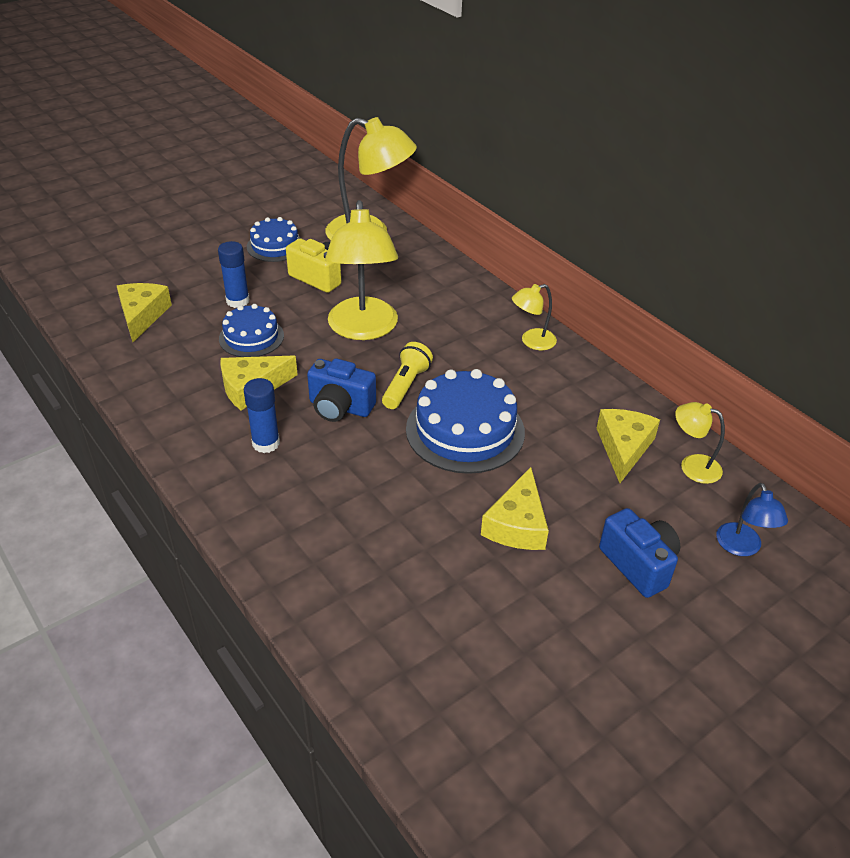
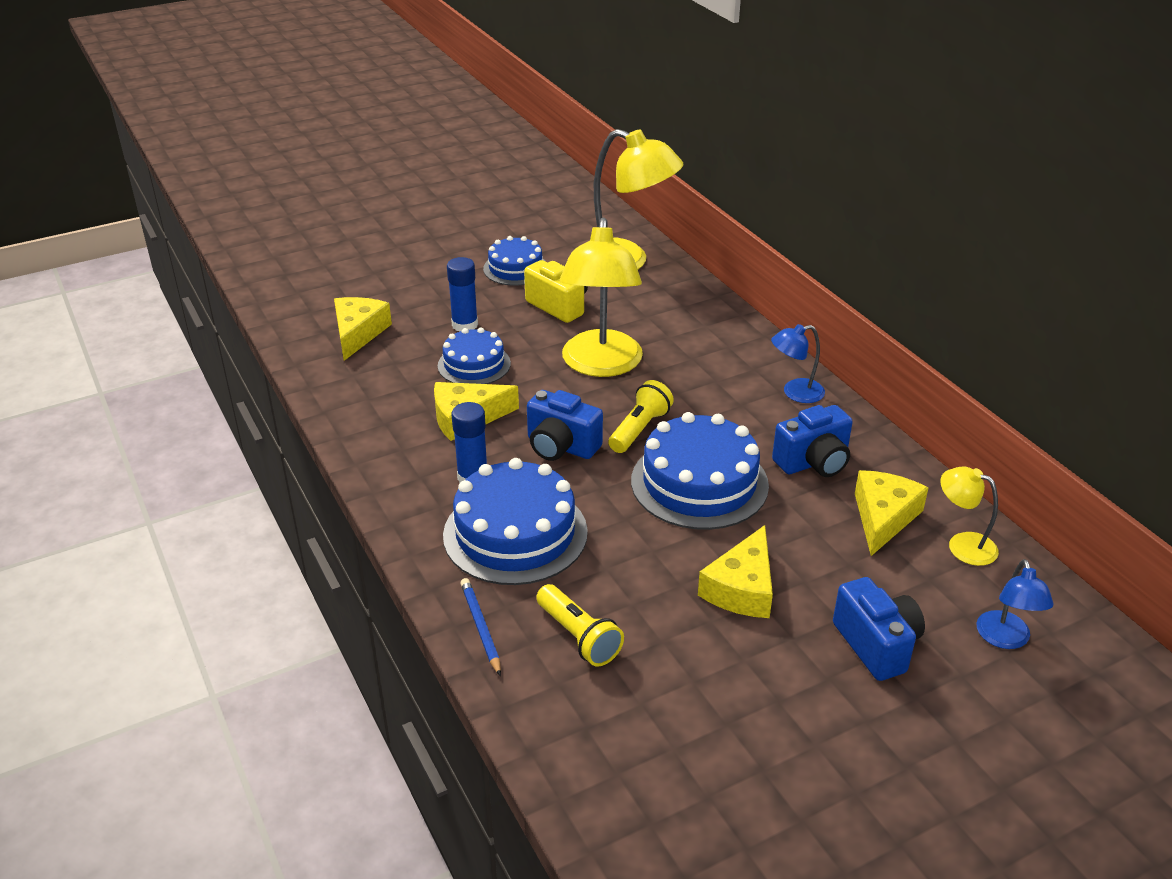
camera: 10 degrees right, 5 degrees down
(294, 586) = (480, 627): none -> blue pencil
(312, 493) = (515, 533): none -> blue cake
(383, 585) = (578, 636): none -> yellow flashlight
(532, 341) = (795, 393): yellow lamp -> blue lamp
(558, 403) = (813, 462): none -> blue camera

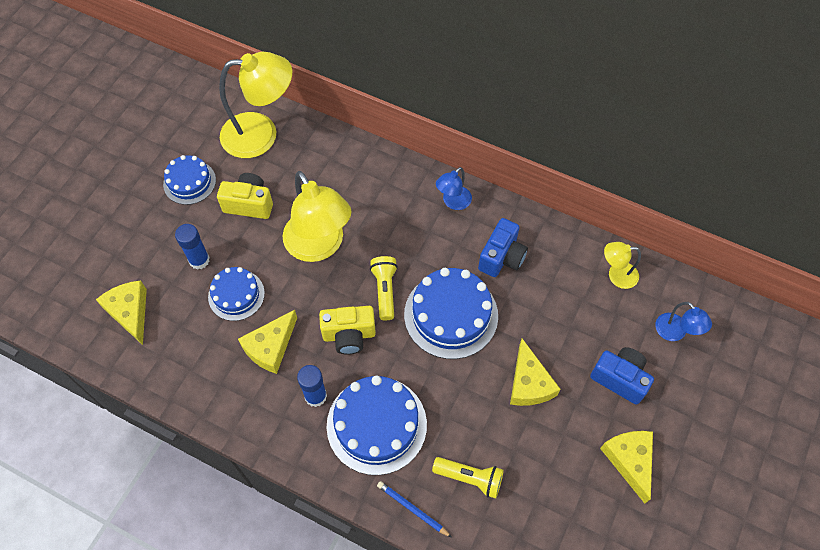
camera: 35 degrees left, 25 degrees up
(561, 447) = (349, 335): blue camera -> yellow camera
(883, 517) = (565, 279): yellow cheese -> yellow cheese (629, 460)

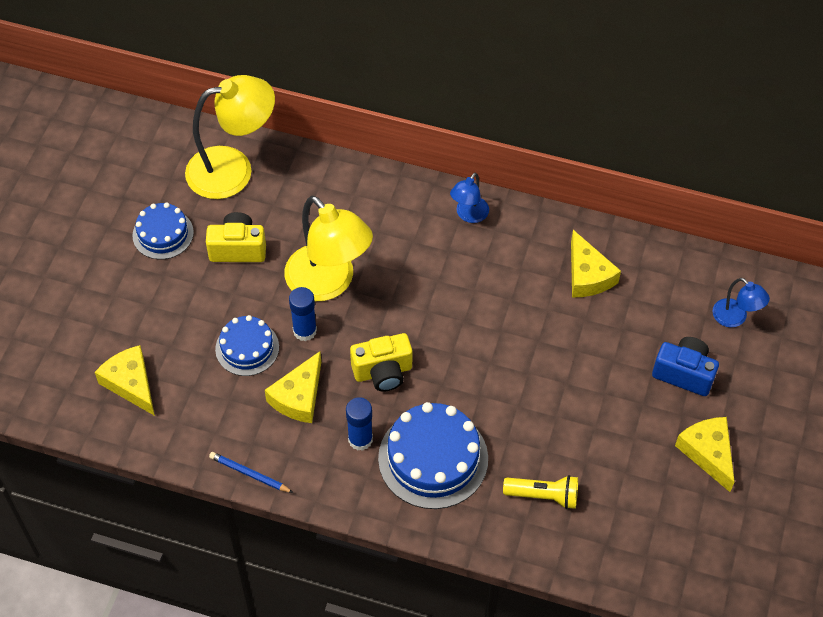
camera: 10 degrees left, 5 degrees down
(199, 260) = (196, 317): blue glue stick -> blue glue stick (305, 331)
(385, 290) = (412, 320): yellow flashlight -> none
(412, 509) = (489, 535): blue pencil -> blue pencil (249, 474)
(451, 315) = (490, 334): blue cake -> none
(501, 257) = (534, 266): blue camera -> none
(529, 383) = (588, 392): yellow cheese -> yellow cheese (588, 275)
(616, 275) = (662, 268): yellow lamp -> none

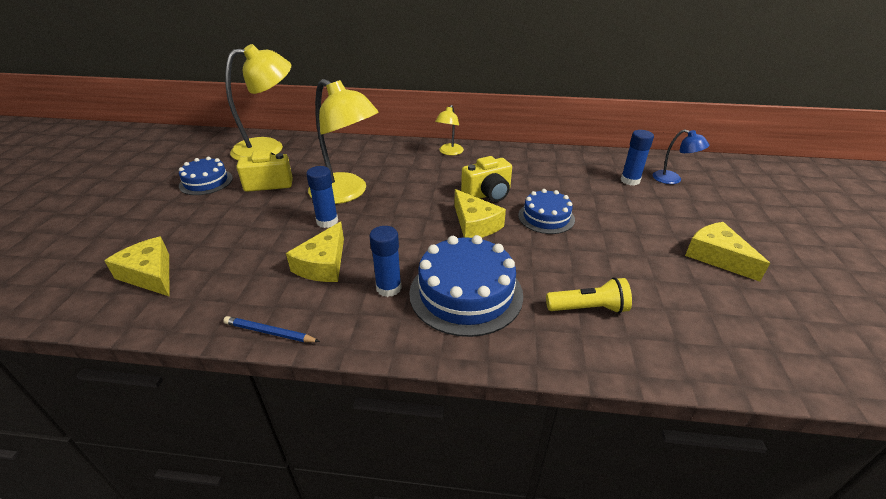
camera: 10 degrees left, 20 degrees down
(247, 348) = (273, 237): blue cake -> blue cake (546, 217)
(383, 372) = (402, 239): yellow camera -> yellow camera (488, 194)
(469, 215) = (449, 152): blue lamp -> yellow lamp
(588, 275) = (550, 170): yellow cheese -> yellow cheese (475, 224)
(680, 312) = (630, 180): none -> blue glue stick
(684, 373) = (658, 211): blue camera -> none

